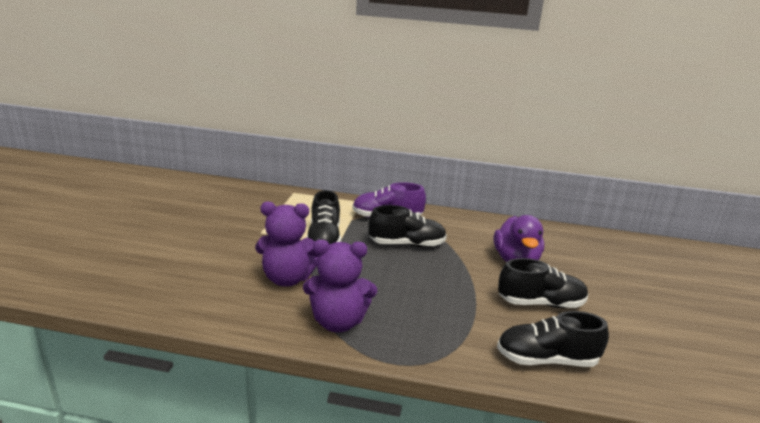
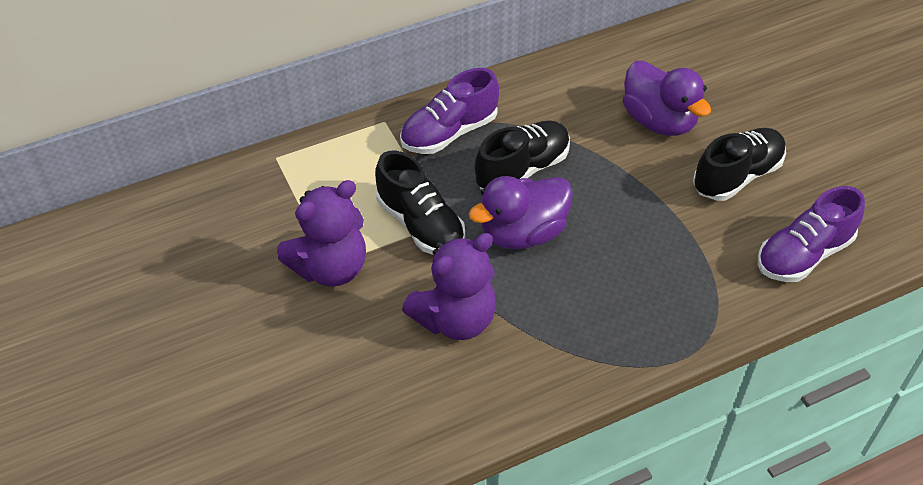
camera: 35 degrees left, 25 degrees up
(338, 322) = (578, 343): purple teddy bear -> purple teddy bear (330, 267)
(372, 266) = (522, 233): none -> purple duck
(546, 360) = (803, 254): black shoe -> purple shoe

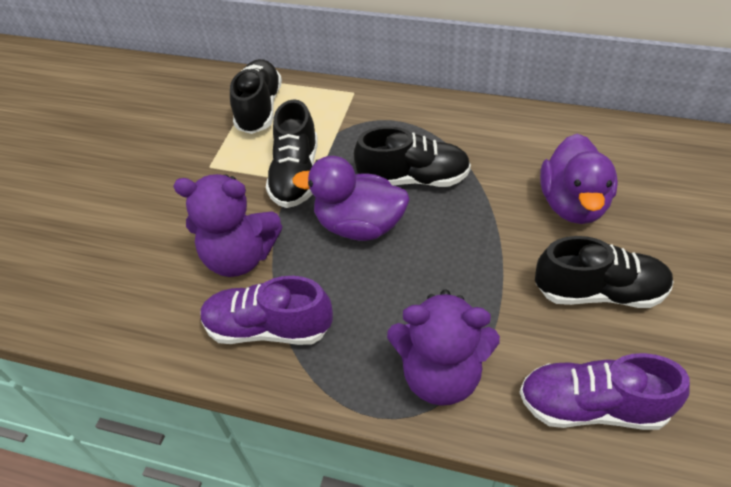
camera: 45 degrees right, 0 degrees up
(311, 185) = (259, 108): none -> black shoe
(330, 267) = (207, 169): purple teddy bear -> purple teddy bear (441, 374)
(449, 132) = (389, 123): purple shoe -> purple shoe (268, 328)

